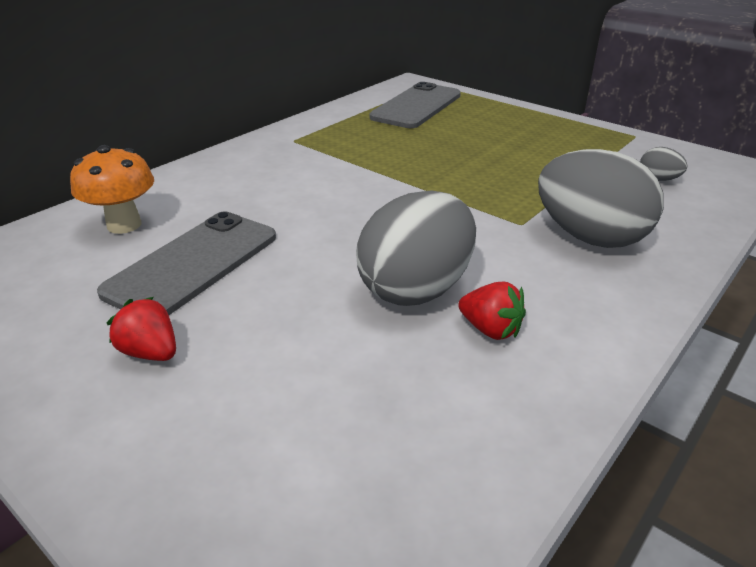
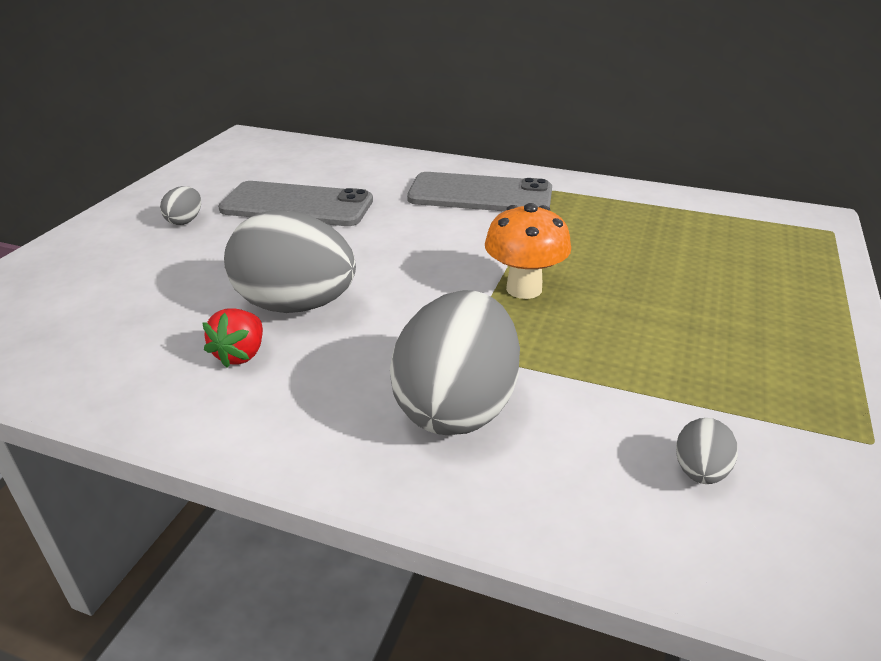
camera: 70 degrees right, 0 degrees up
(124, 225) = (340, 168): orange mushroom -> orange mushroom (524, 289)
(150, 352) = (185, 221): red strawberry -> grey egg
(416, 106) = (733, 235): grey phone -> grey phone (480, 195)

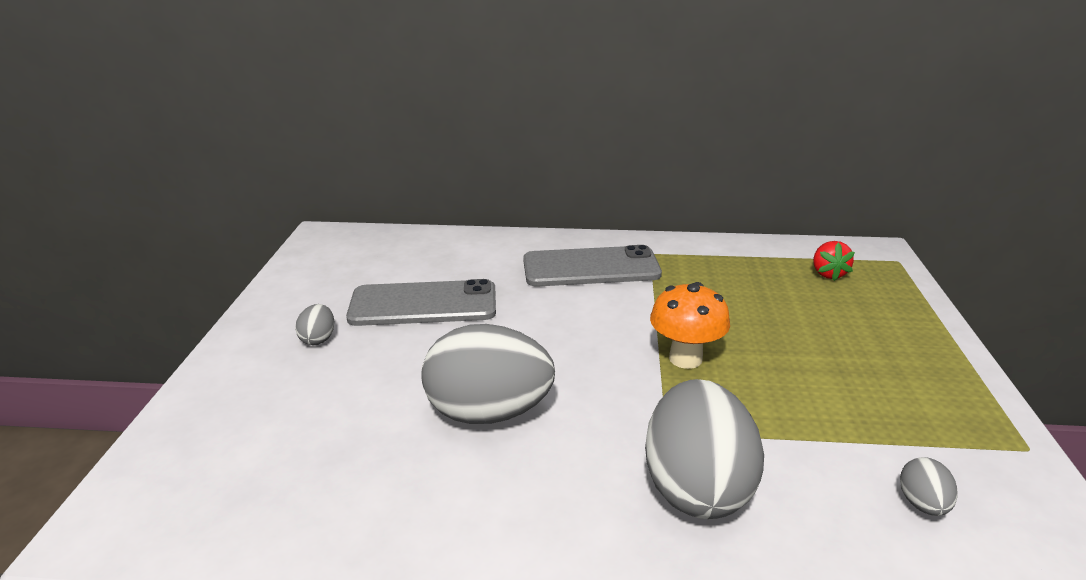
camera: 15 degrees left, 5 degrees down
(241, 354) = (468, 475): red strawberry -> red strawberry (828, 274)

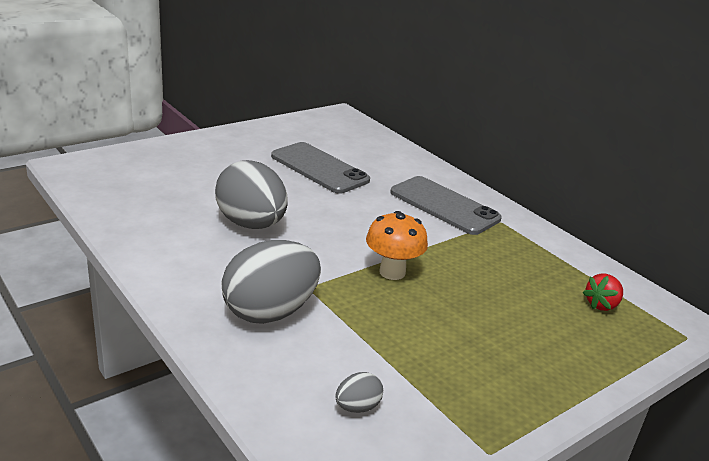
camera: 45 degrees right, 0 degrees up
(318, 339) = (247, 154): grey egg -> none

